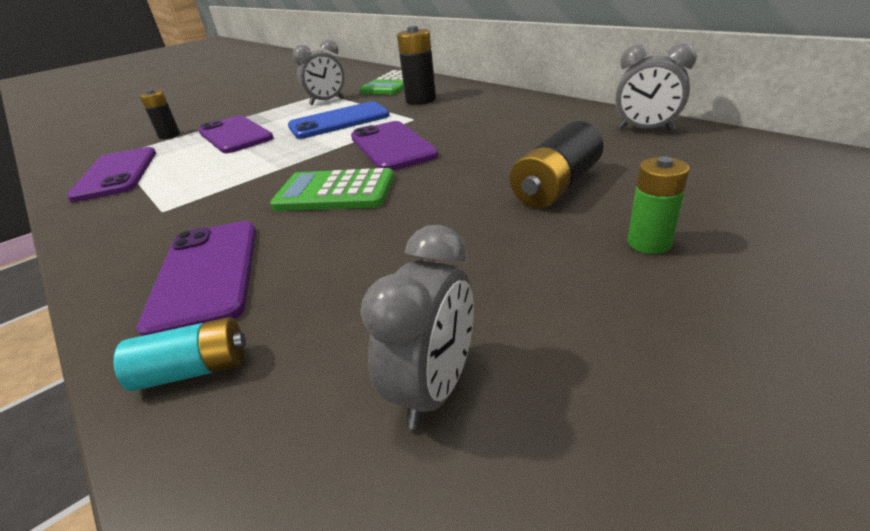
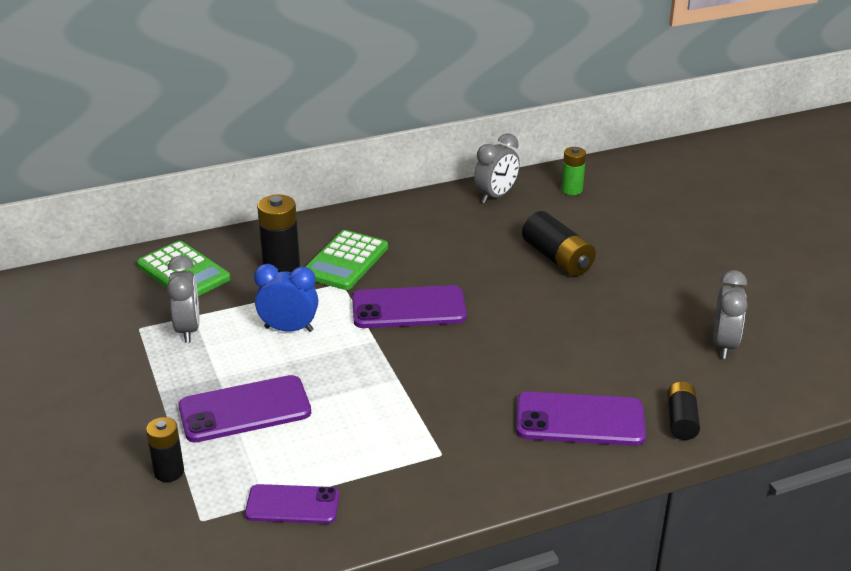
camera: 75 degrees left, 0 degrees up
(116, 174) = (292, 505): purple phone -> purple phone, size x0.66
(194, 370) = (681, 420): turquoise battery -> black battery
(335, 192) = (486, 351): green calculator -> green calculator (345, 261)
(339, 121) = (289, 329): blue phone -> blue clock
(434, 388) = (724, 345): grey clock -> grey clock turned 60 degrees clockwise
(649, 243) = (645, 254): green battery -> green battery (571, 190)

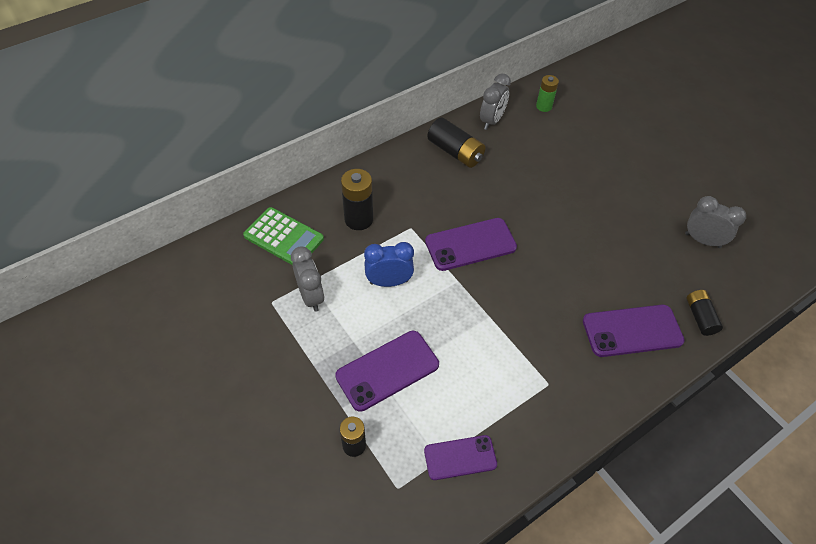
camera: 15 degrees left, 20 degrees up
(345, 261) = (405, 205): green calculator -> none
(557, 258) = (558, 176): black battery -> black battery (455, 152)
(724, 345) = (702, 240): grey clock -> grey clock turned 60 degrees counterclockwise

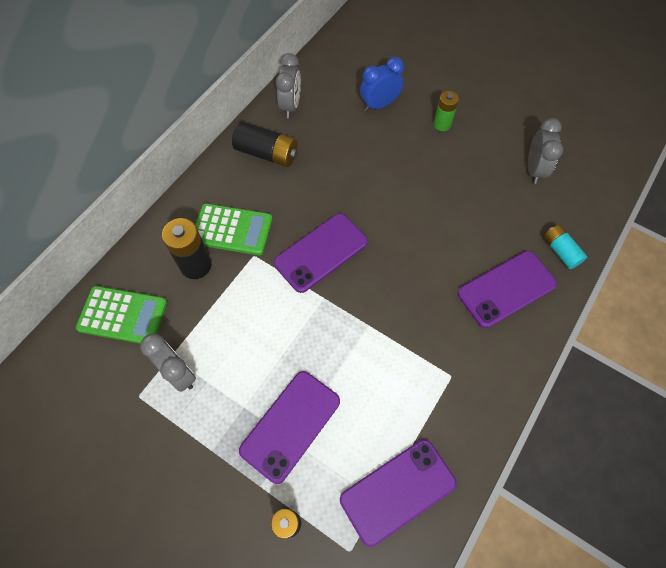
camera: 20 degrees left, 10 degrees up
(389, 282) = (254, 325): blue clock -> blue clock (379, 105)
(400, 202) = (232, 230): none -> green calculator
(460, 457) = (397, 491): purple phone -> purple phone, size x1.52
(544, 106) = (336, 73): green battery -> green battery (442, 124)
(700, 317) = (560, 251): black battery -> turquoise battery
(702, 240) = (534, 170): grey clock -> grey clock turned 90 degrees clockwise

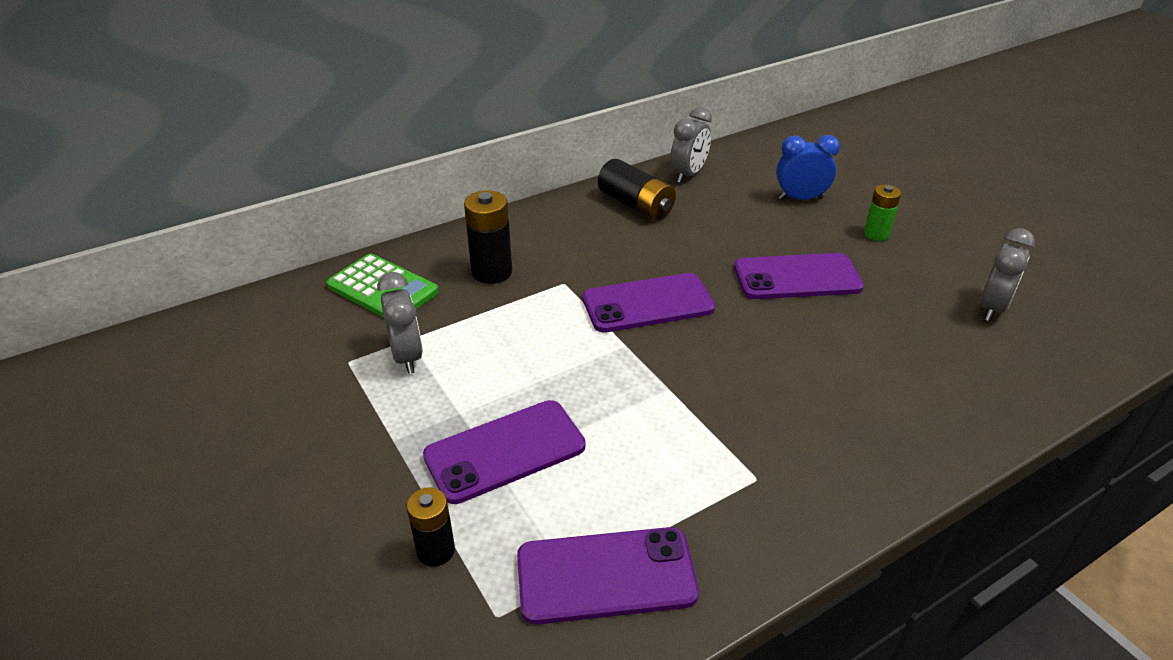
camera: 25 degrees right, 25 degrees down
(232, 230) = (553, 255): green calculator -> none
(506, 289) = (890, 414): purple phone -> purple phone (797, 277)
(560, 251) = (996, 400): turquoise battery -> none

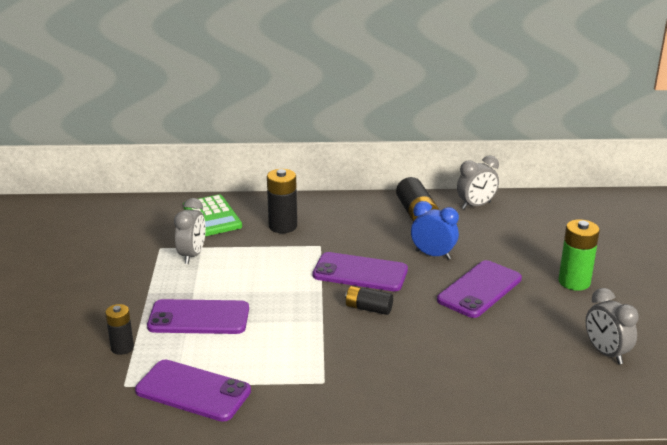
camera: 30 degrees right, 10 degrees down
(705, 349) = (368, 308): none -> black battery
(797, 277) = (479, 289): purple phone -> purple phone turned 75 degrees counterclockwise
(800, 198) = (543, 243): blue clock -> blue clock (433, 255)
(876, 234) = (574, 282): green battery -> green battery, size x1.55
(992, 308) = (606, 353): grey clock -> grey clock turned 90 degrees clockwise

